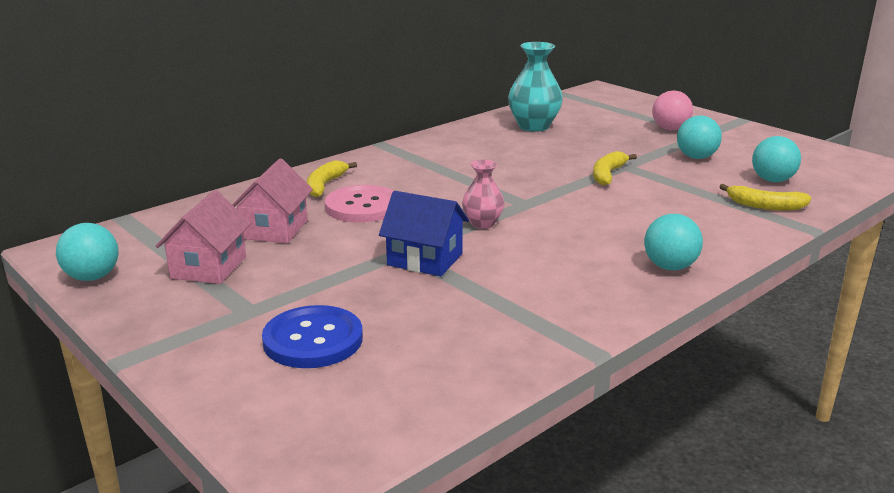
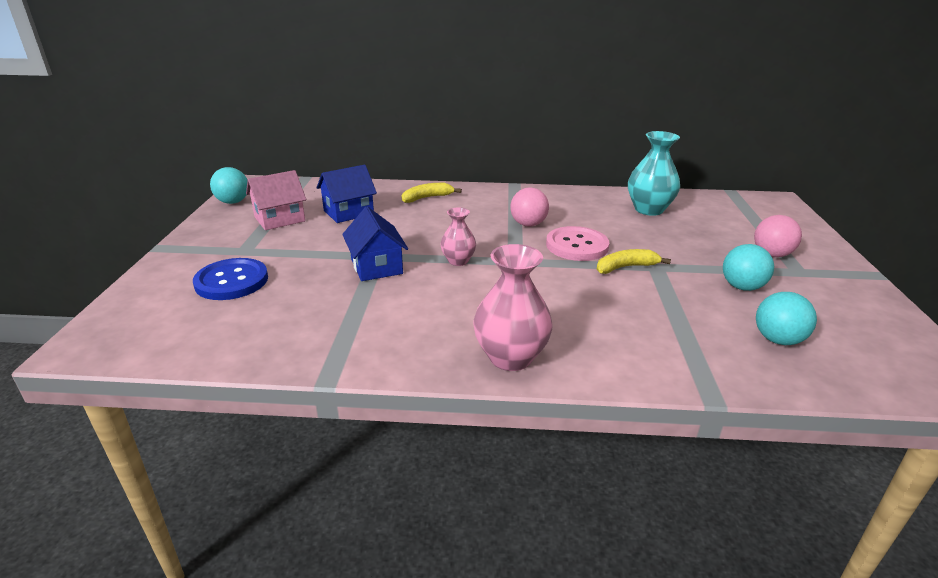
camera: 45 degrees right, 5 degrees up
(274, 229) = (348, 212): pink house -> blue house
(362, 206) = (417, 219): pink button -> pink button (577, 246)
(470, 172) = (528, 224): none -> pink ball
(670, 267) = (510, 357): turquoise ball -> pink vase
(765, 206) = (713, 357): yellow banana -> none

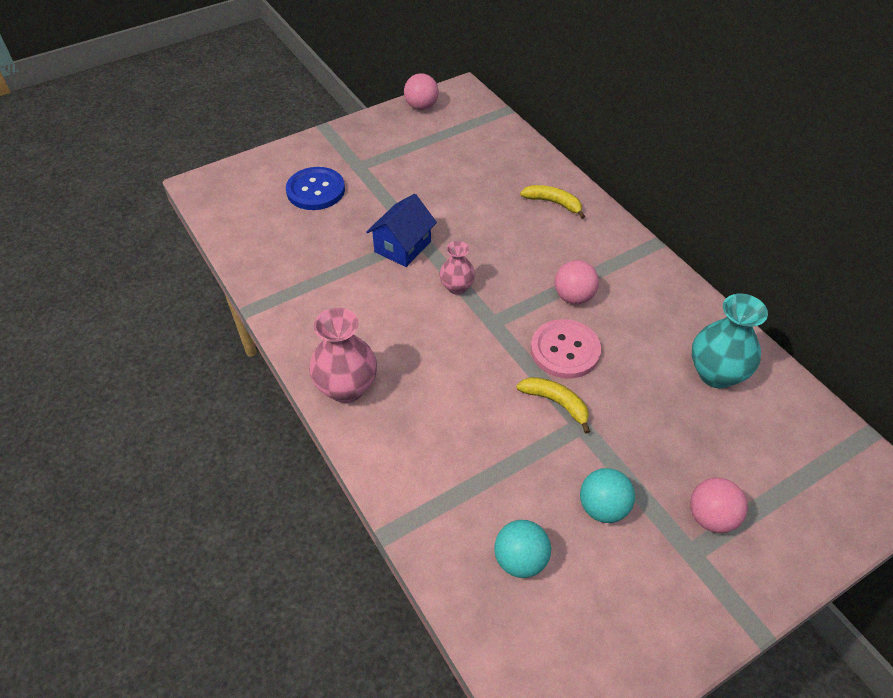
camera: 55 degrees right, 20 degrees up
(233, 202) = (421, 107): turquoise ball -> pink ball
(279, 219) = (421, 149): pink house -> none
(348, 212) = (472, 176): blue house -> none

